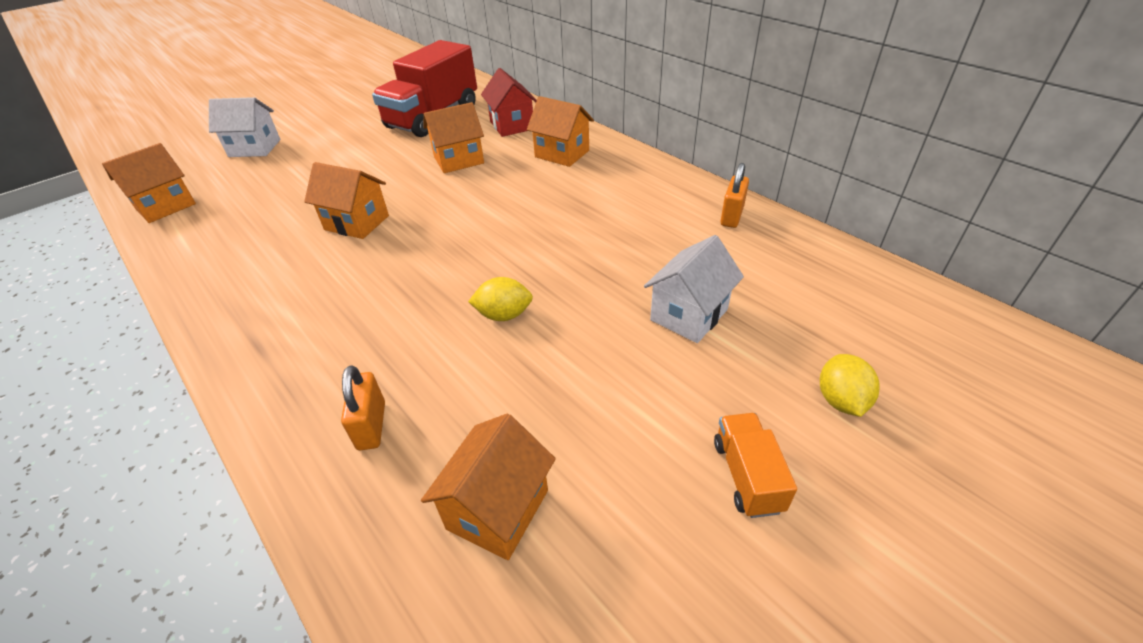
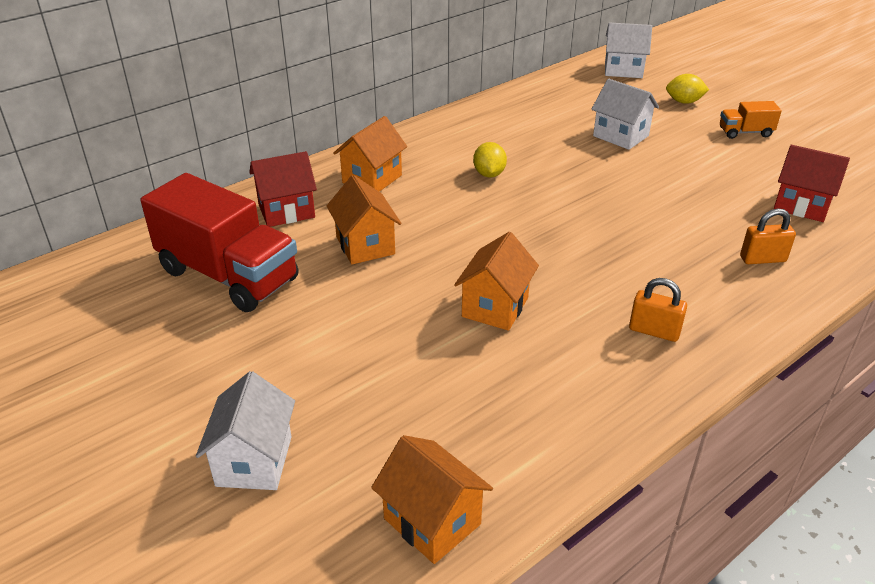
camera: 90 degrees left, 5 degrees down
(498, 509) = (802, 205): orange house -> red house
(504, 315) = (634, 208): yellow lemon -> yellow lemon (489, 174)
(731, 216) = (500, 109): orange padlock -> orange padlock (654, 331)
(932, 332) = (623, 70): none -> white house

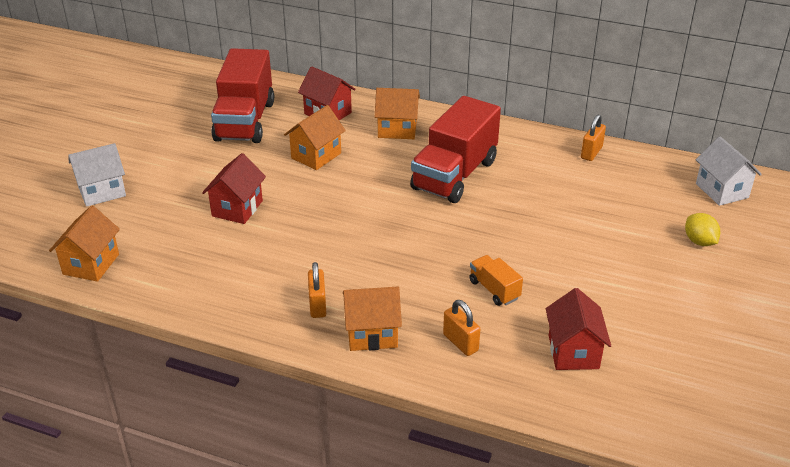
camera: 60 degrees right, 0 degrees up
(417, 338) = (237, 208): none -> red house
(489, 174) = (454, 175): yellow lemon -> red truck
(495, 307) = (291, 228): orange house -> orange house (372, 334)
(519, 99) = (591, 153): none -> orange padlock
(620, 136) = (587, 221): white house -> none
(745, 132) = (680, 292): orange truck -> orange truck (494, 290)

